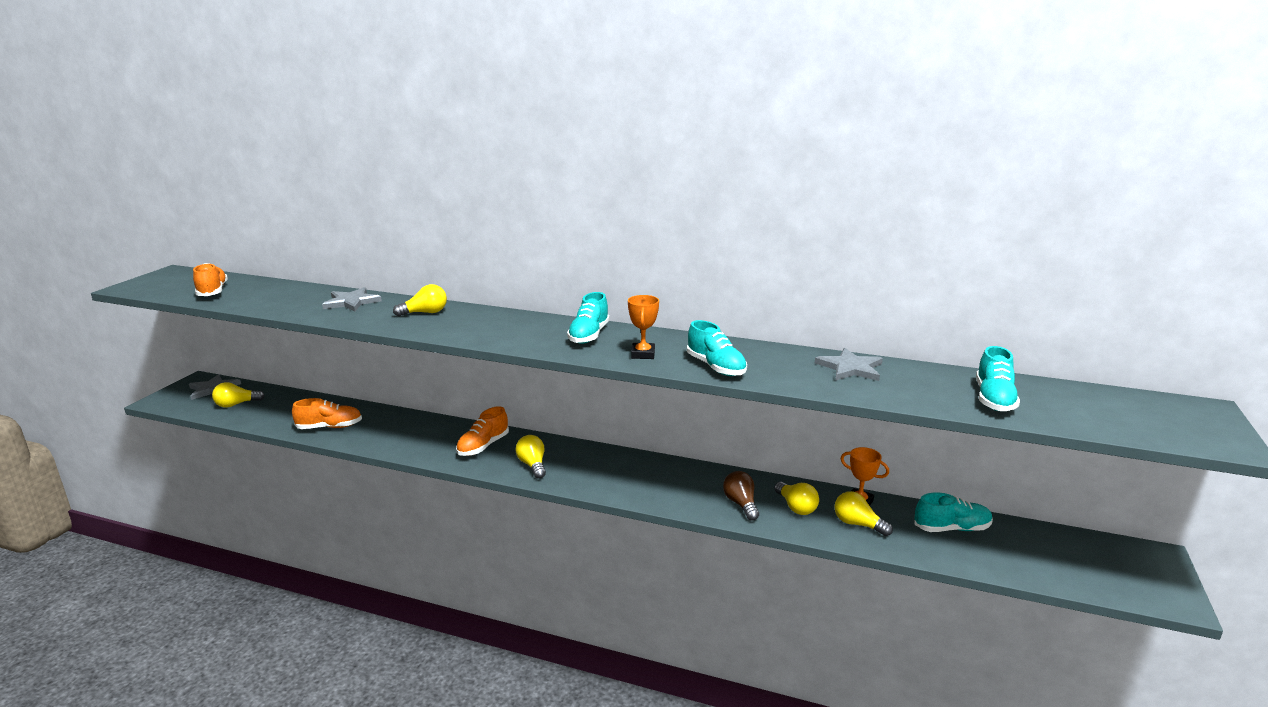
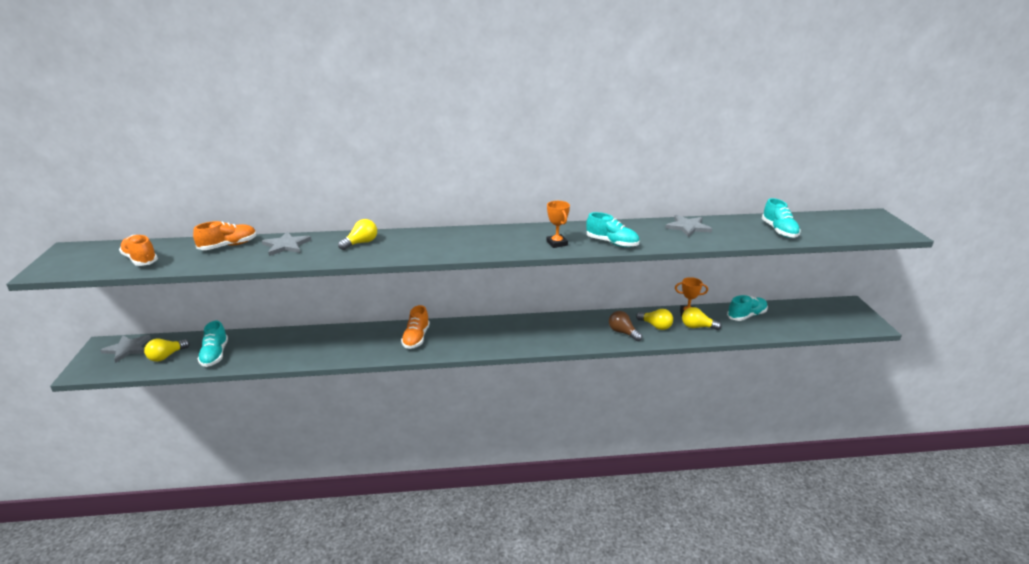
camera: 25 degrees left, 5 degrees up
(329, 427) = (275, 354): orange shoe -> orange shoe (228, 246)
(532, 465) = (465, 342): yellow light bulb -> none
(589, 335) = (505, 237): turquoise shoe -> turquoise shoe (215, 355)

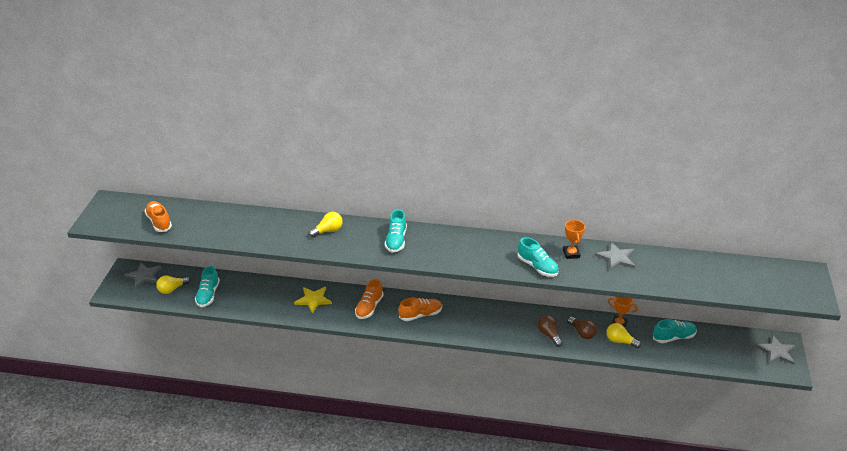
camera: 15 degrees right, 10 degrees up
(228, 246) = (225, 216): orange shoe -> orange shoe (420, 315)
(286, 245) = (269, 223): grey star -> grey star (776, 352)
(348, 341) = (313, 300): none -> yellow star
(557, 243) = (489, 259): orange trophy -> orange trophy (571, 254)
(655, 326) = (582, 333): yellow light bulb -> brown light bulb
(779, 231) = (699, 277): turquoise shoe -> turquoise shoe (396, 240)

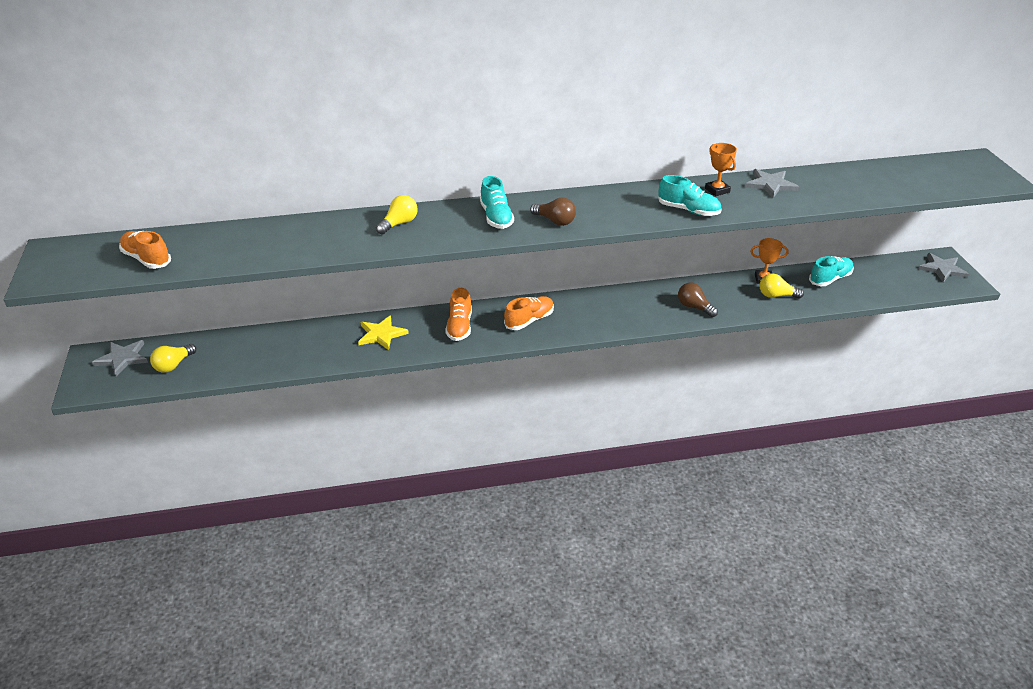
camera: 20 degrees left, 0 degrees up
(208, 295) = (230, 360): turquoise shoe -> none
(582, 333) = (730, 297): brown light bulb -> brown light bulb (555, 221)

